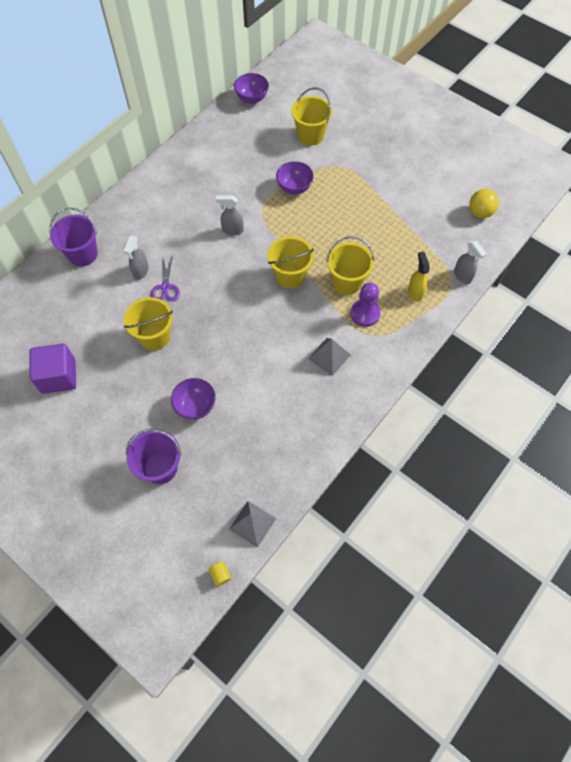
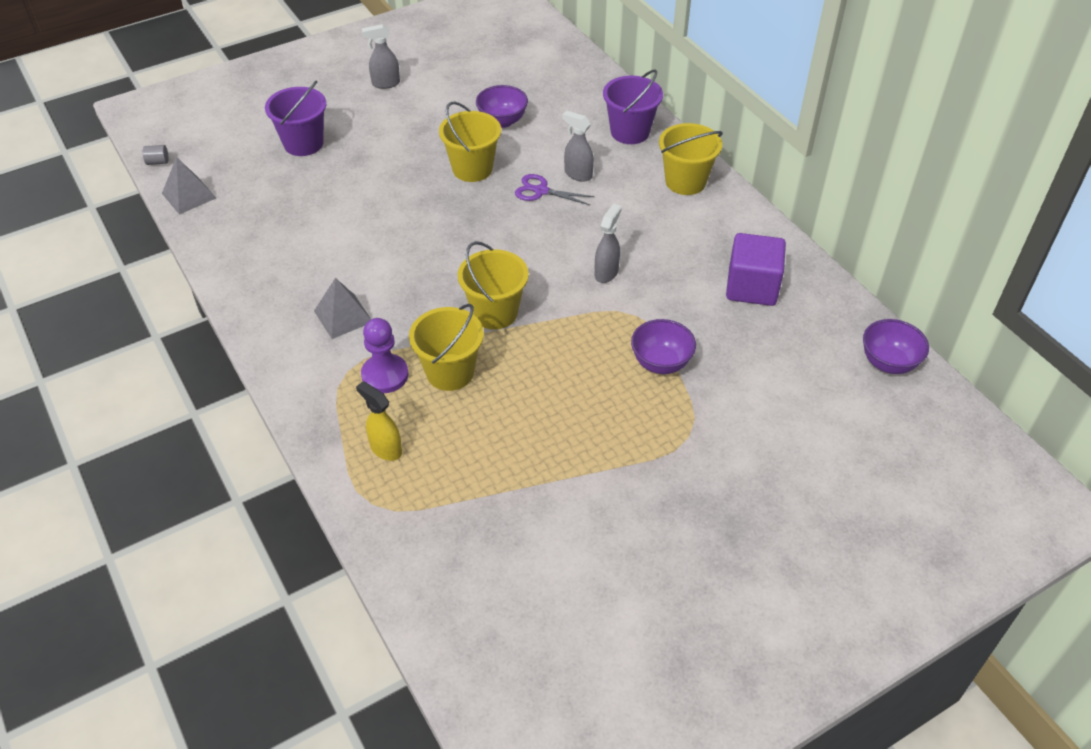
camera: 110 degrees right, 15 degrees down
(58, 376) = (464, 92): purple cube -> purple cube (752, 287)
(195, 406) = (357, 183): purple bowl -> purple bowl (502, 121)
(220, 575) = (158, 162): yellow cylinder -> grey cylinder
(310, 135) = (774, 418): yellow bucket -> yellow bucket (685, 181)
(415, 292) = (385, 449): yellow spray bottle -> yellow spray bottle turned 150 degrees counterclockwise
(462, 276) = (378, 526): grey spray bottle -> grey spray bottle (385, 84)
(480, 212) = (495, 613): yellow ball -> none

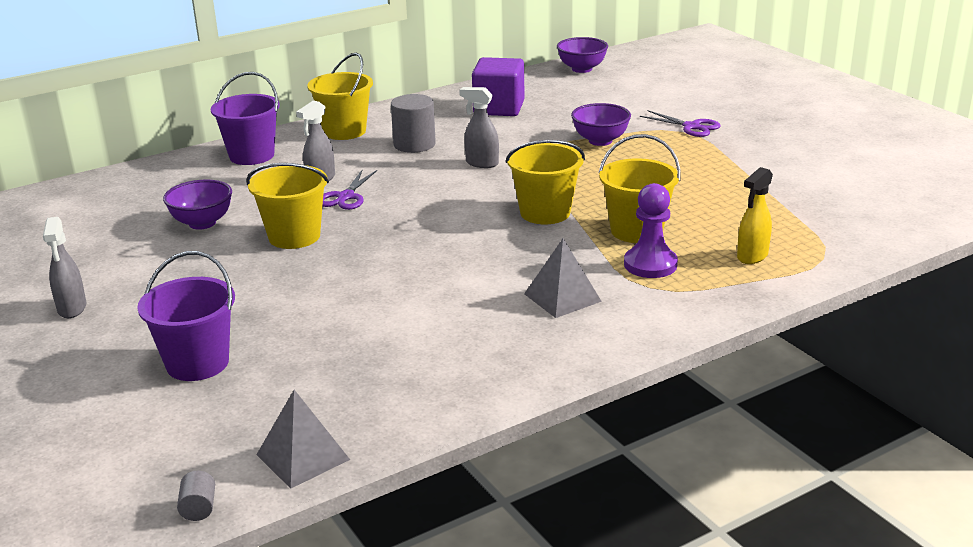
camera: 90 degrees left, 20 degrees down
(653, 227) = (414, 144): none -> grey cylinder
(702, 446) = (691, 127): none -> purple scissors

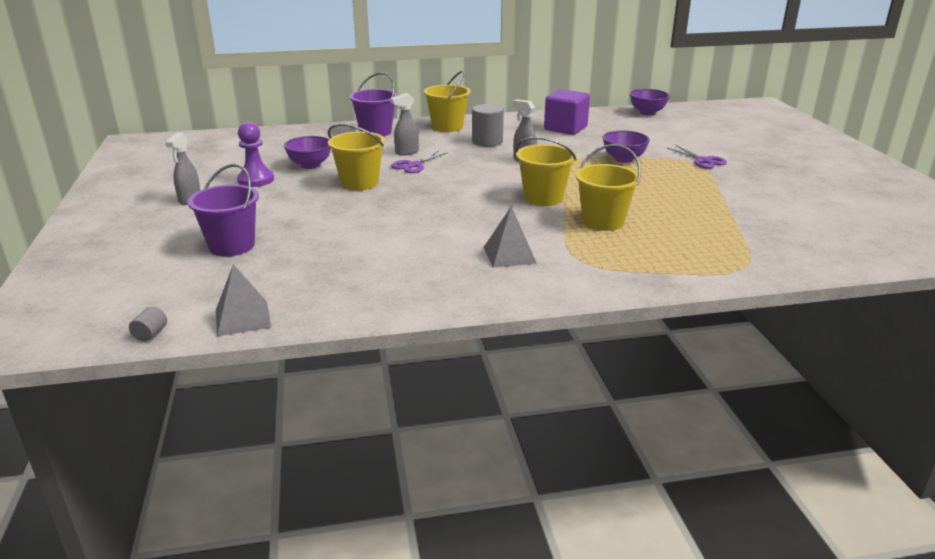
camera: 20 degrees right, 0 degrees up
(650, 264) = (595, 246): purple pawn -> purple pawn (256, 180)
(752, 256) = (682, 256): yellow spray bottle -> none

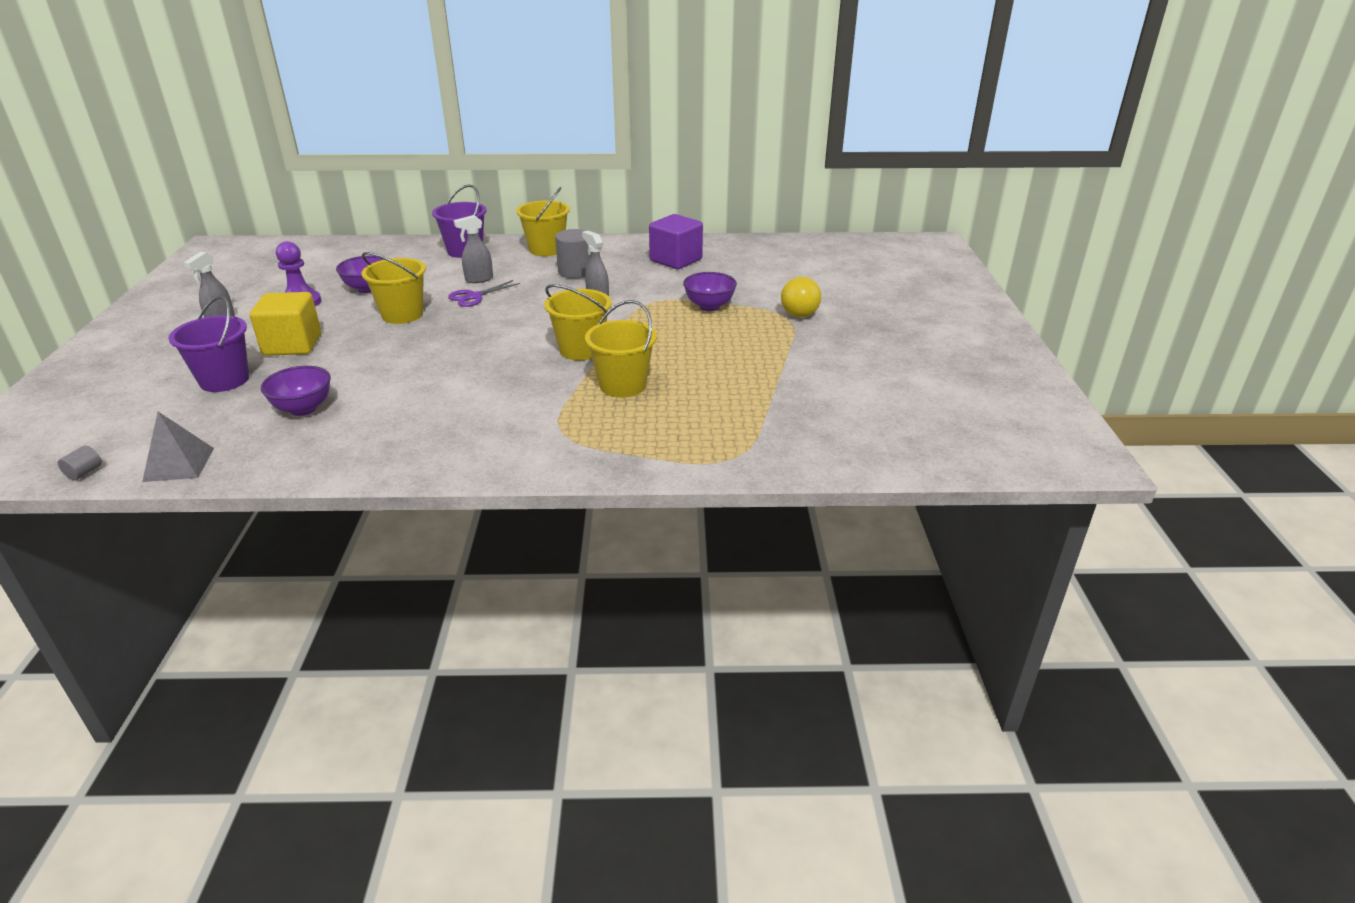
camera: 10 degrees right, 5 degrees up
(275, 213) = (292, 345): none -> yellow cube
(509, 255) = (491, 417): grey pyramid -> none
(647, 113) = (786, 245): purple bowl -> purple bowl (303, 409)
(703, 161) = (799, 315): purple scissors -> yellow ball

